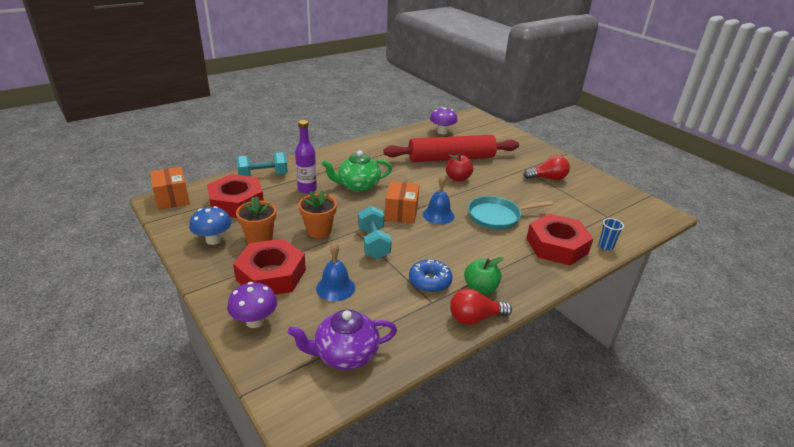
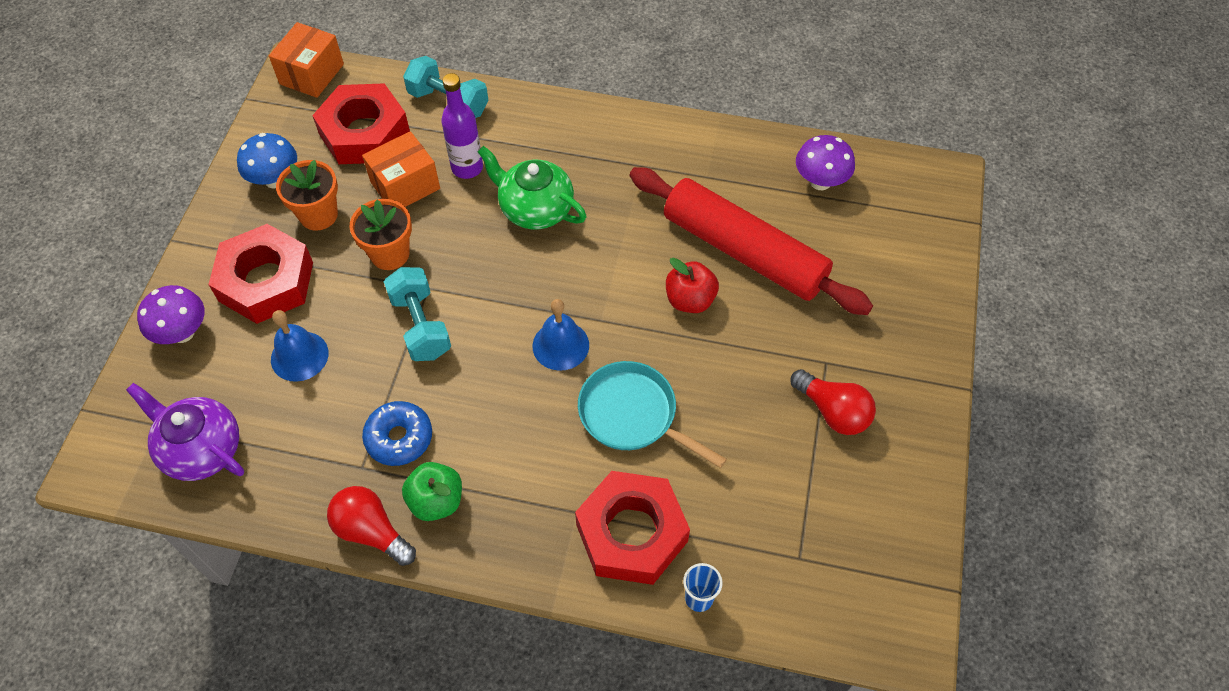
camera: 50 degrees right, 25 degrees up
(374, 243) = (421, 326): turquoise dumbbell -> turquoise dumbbell turned 60 degrees counterclockwise
(401, 212) = (521, 302): orange box -> orange box (405, 185)

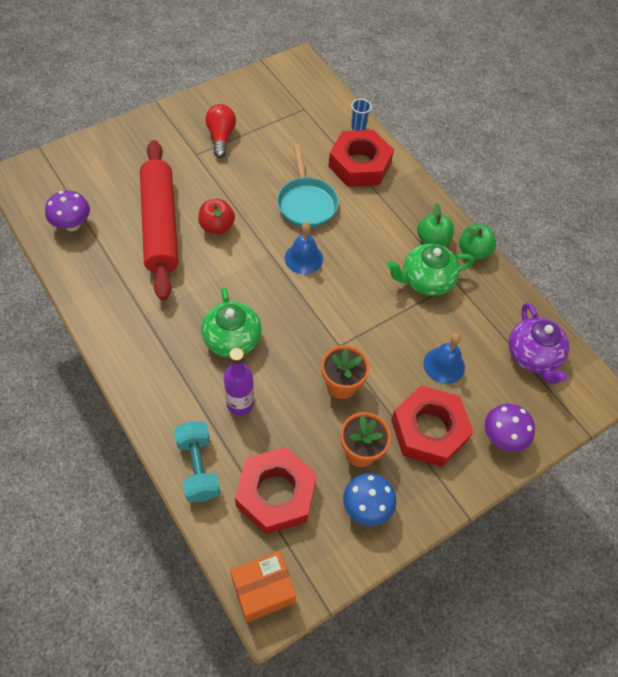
camera: 140 degrees left, 0 degrees up
(371, 531) = (473, 251): red light bulb -> green apple
(399, 438) = (426, 280): blue donut -> green teapot
(405, 185) = (289, 425): orange box -> none
(421, 326) = (364, 327): turquoise dumbbell -> none

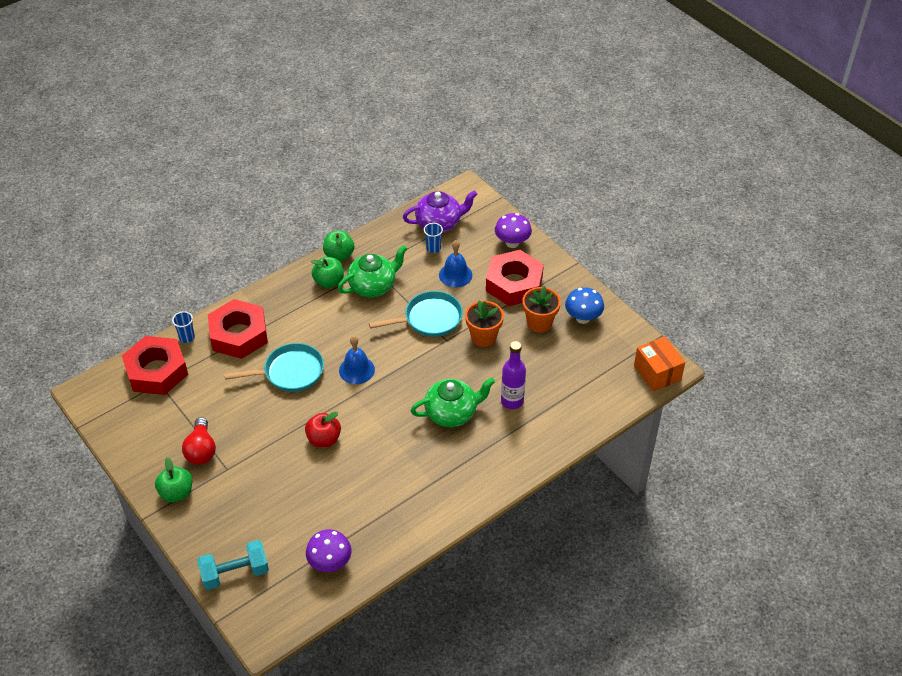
camera: 90 degrees left, 10 degrees down
(160, 225) = (326, 486): red rolling pin -> none
(177, 121) = (176, 493): none -> green apple
(198, 468) = (573, 422): turquoise dumbbell -> turquoise dumbbell (235, 573)
(221, 137) = (201, 450): red light bulb -> red light bulb turned 90 degrees counterclockwise
(276, 494) = (584, 371): red nut -> red nut (156, 371)
(373, 331) = (429, 319): none -> turquoise pan
(426, 280) = (373, 286): green teapot -> green teapot turned 105 degrees counterclockwise
(488, 345) = (433, 248): none -> blue cup

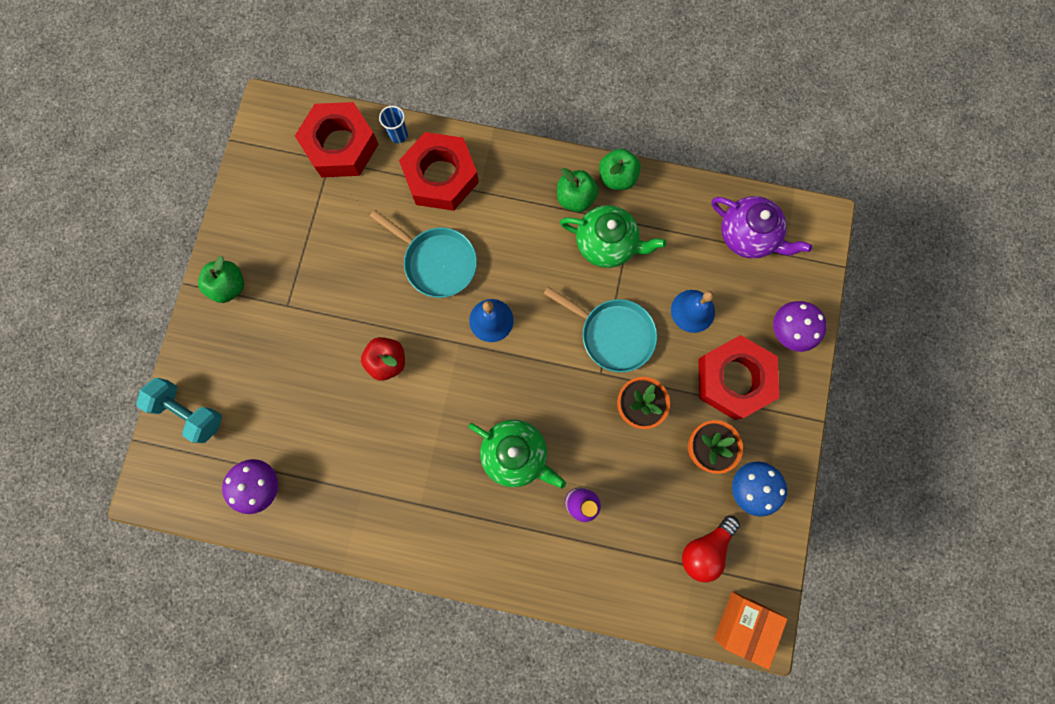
camera: 50 degrees right, 30 degrees up
(201, 450) = (289, 265): red light bulb -> red light bulb (705, 549)
(433, 248) = (708, 259): blue cup -> none

